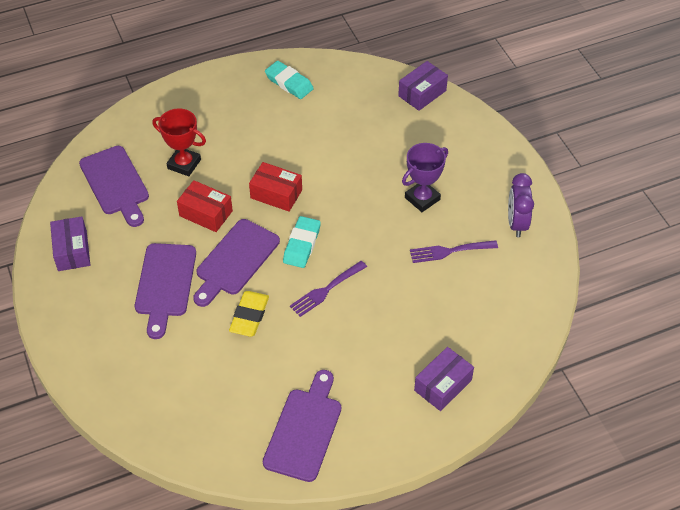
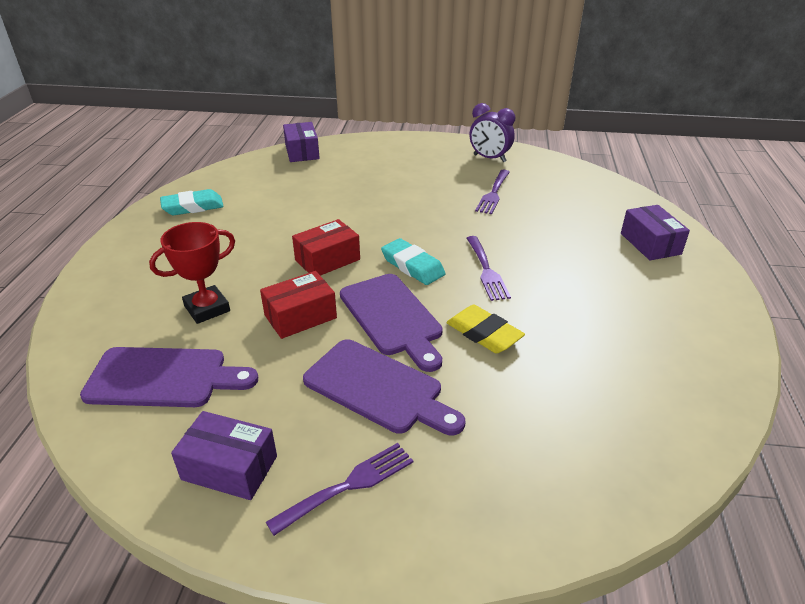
camera: 60 degrees left, 15 degrees down
(88, 305) = (348, 485): none -> purple fork
(304, 430) = (675, 346): purple cutting board -> none
(422, 198) = (420, 187): purple trophy -> none

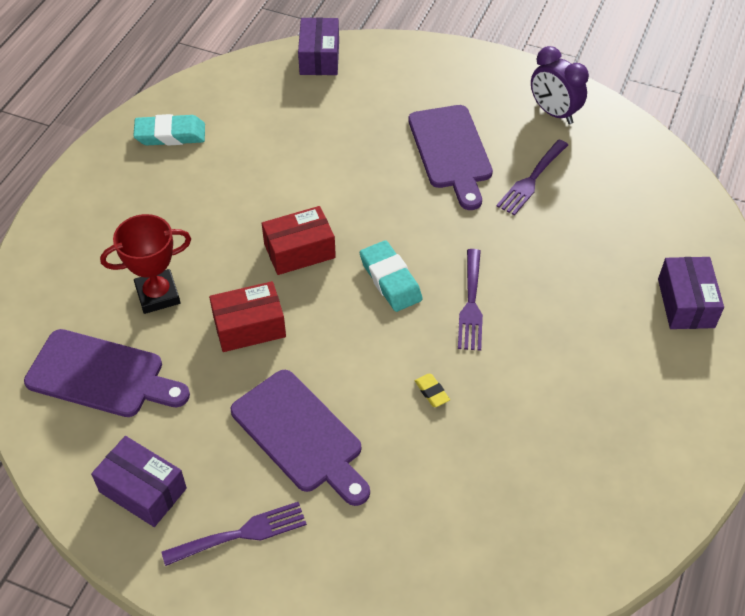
camera: 15 degrees right, 15 degrees up
(392, 317) = (344, 349): purple cutting board -> purple cutting board (451, 151)
(484, 334) = (431, 392): yellow eraser -> yellow eraser, size x0.50

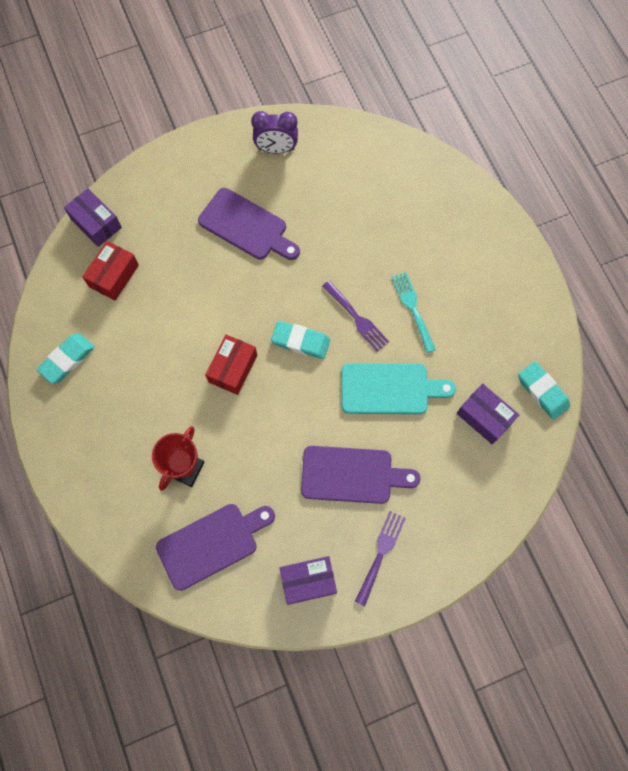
camera: 45 degrees left, 20 degrees up
(249, 327) = (258, 440): red box -> red box (114, 276)
(431, 392) = (389, 389): yellow eraser -> turquoise cutting board
(531, 180) = (309, 208): purple fork -> none
(542, 341) = (412, 308): none -> turquoise fork
(606, 541) = (542, 391): none -> turquoise eraser
(685, 303) = (458, 221): purple box -> purple box (484, 417)

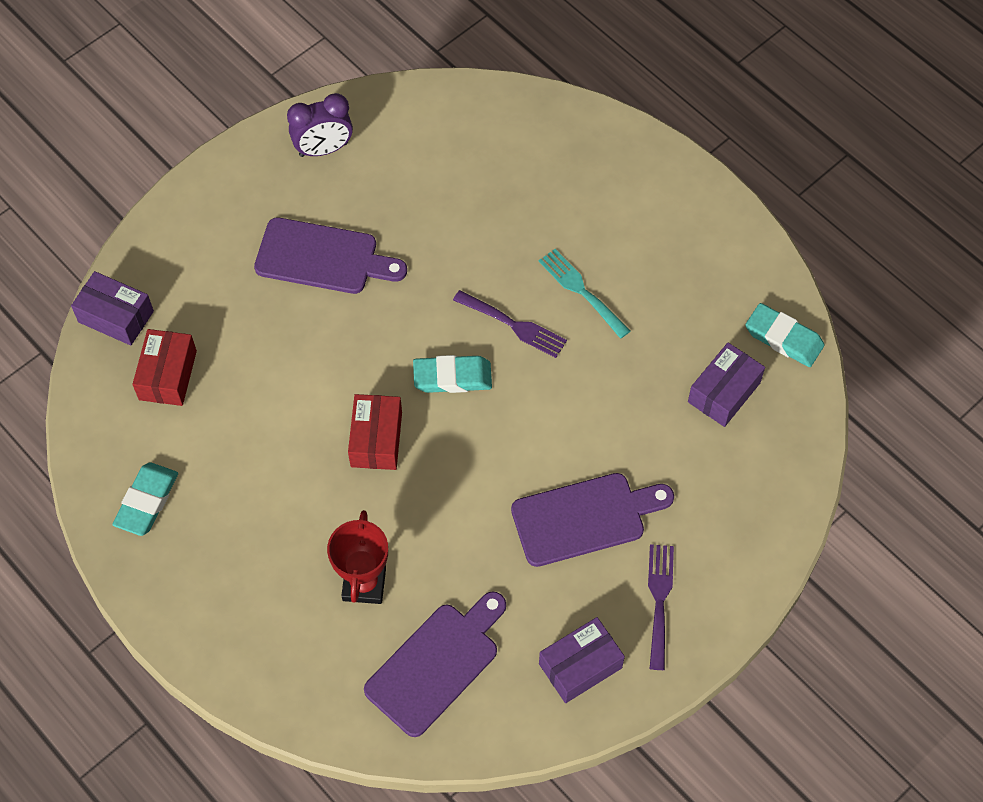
camera: 20 degrees left, 10 degrees down
(389, 389) = (590, 398): turquoise cutting board -> none
(484, 417) = (724, 392): purple box -> purple box turned 75 degrees counterclockwise

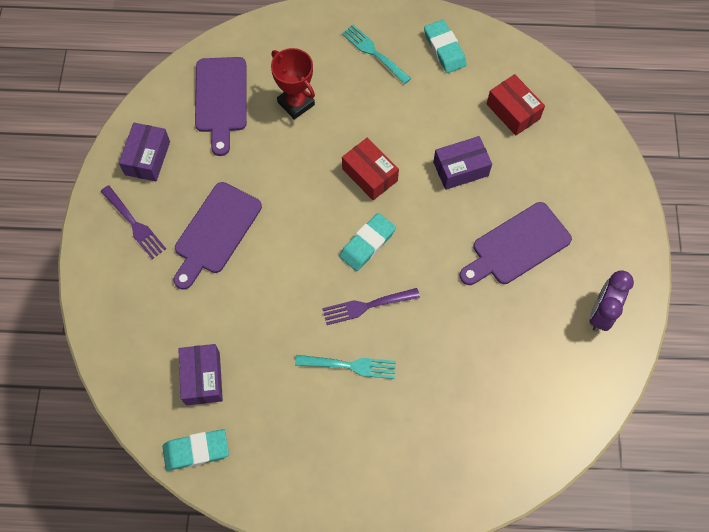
camera: 135 degrees right, 5 degrees up
(116, 316) = (577, 115): purple box -> purple box (460, 169)
(220, 567) = (373, 52): none -> turquoise fork

